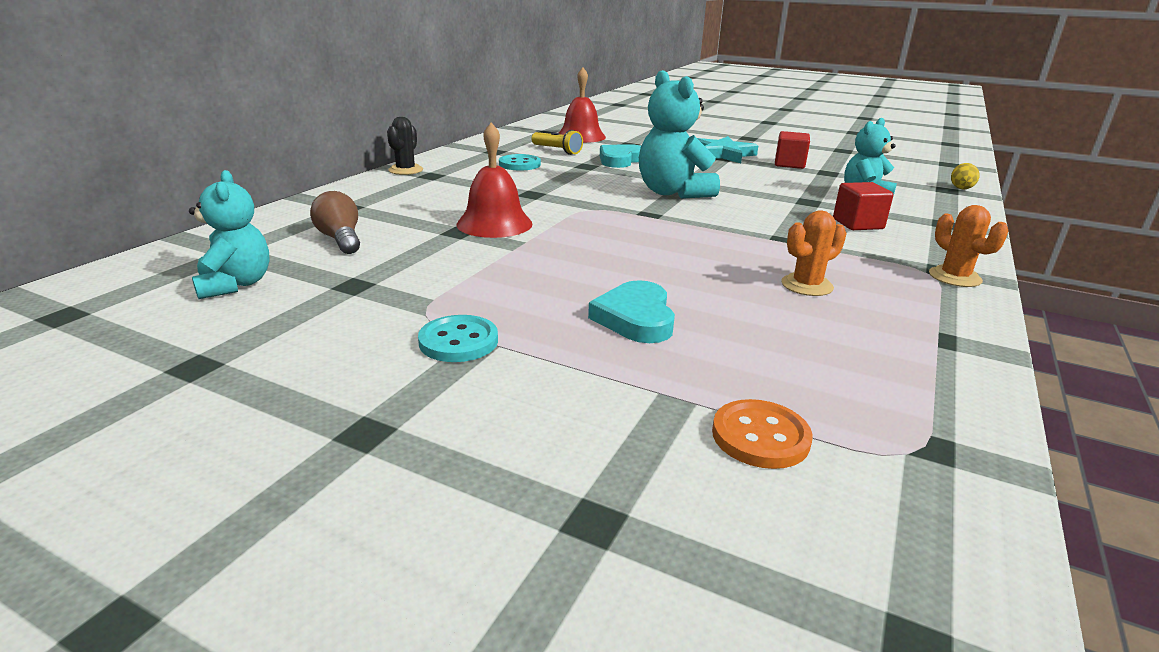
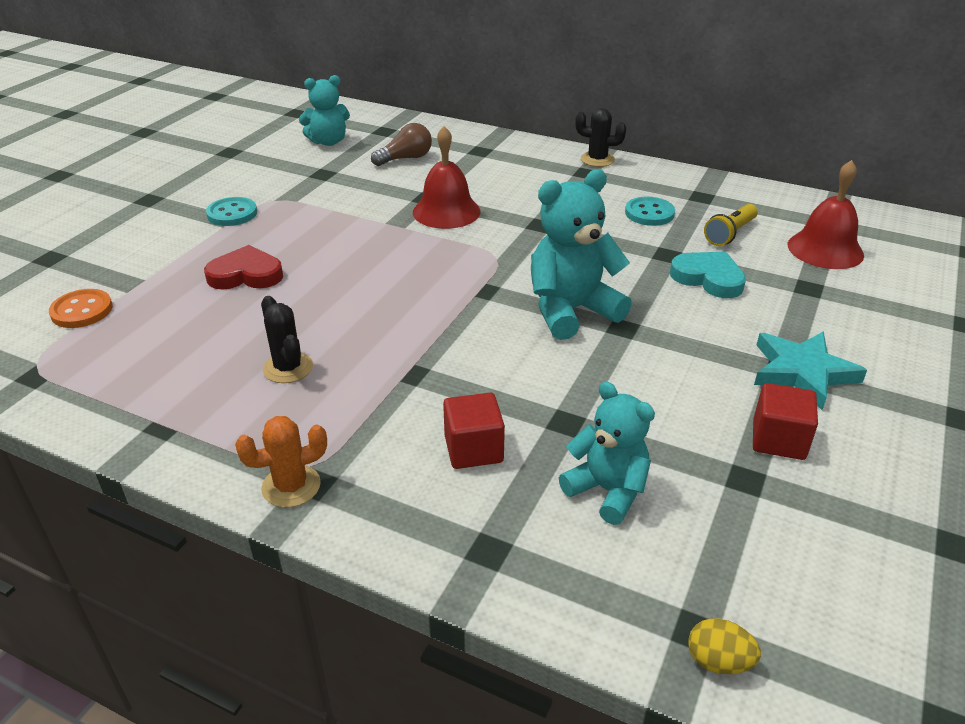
camera: 90 degrees right, 10 degrees up
(635, 318) = (246, 274): turquoise heart -> red heart
(806, 285) = (288, 368): orange cactus -> black cactus

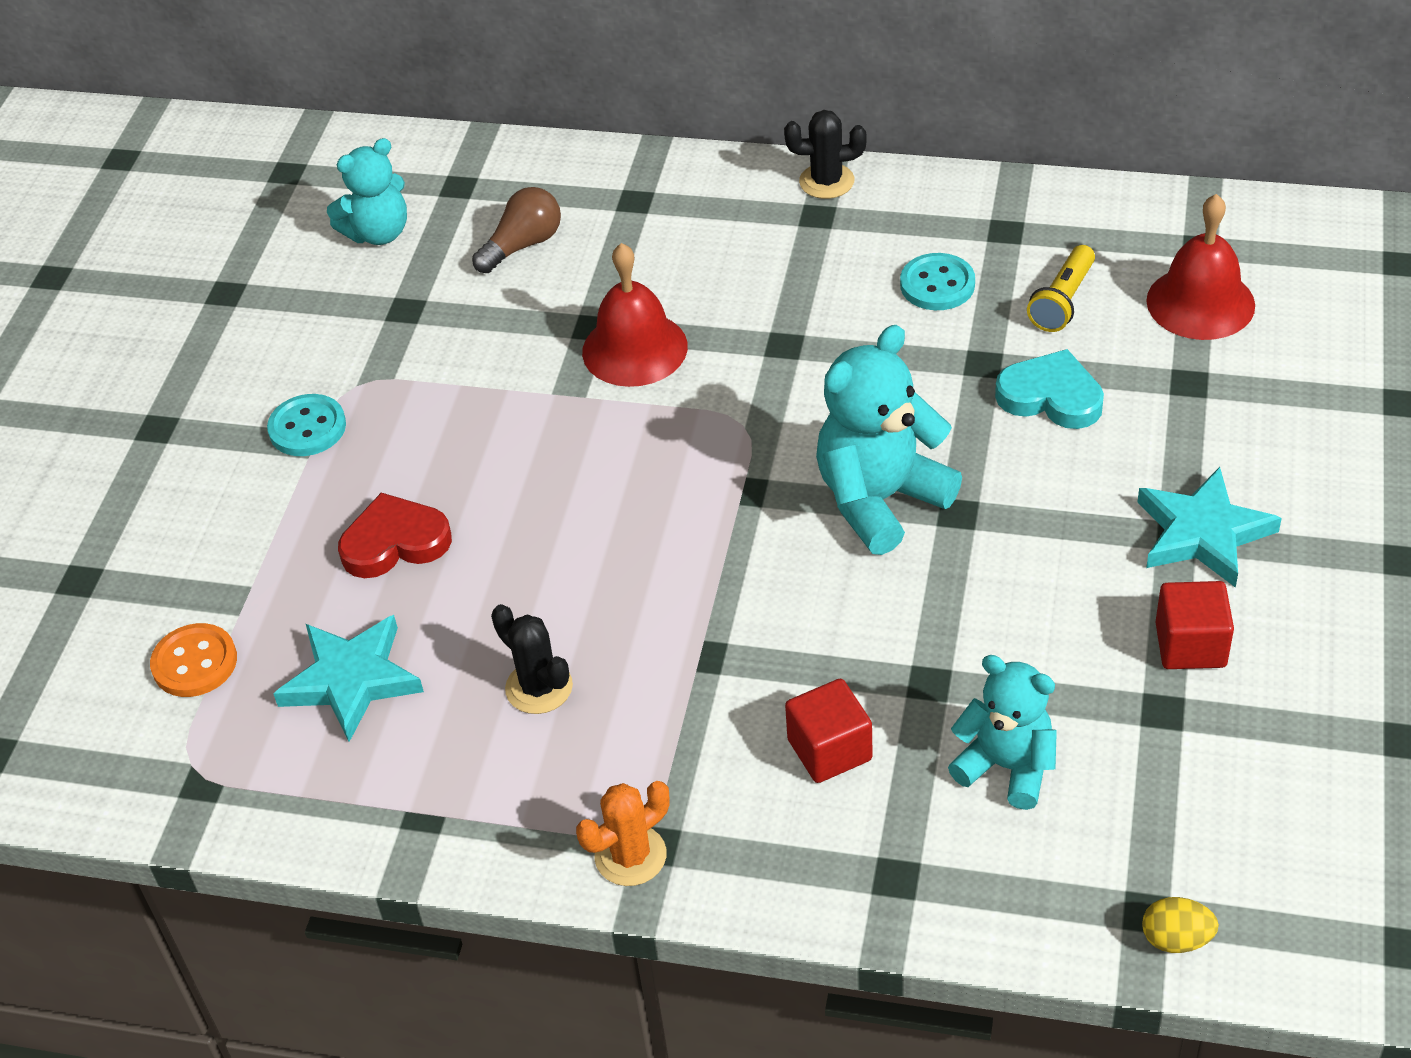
camera: 10 degrees left, 10 degrees up
(170, 339) = (351, 680): none -> turquoise star

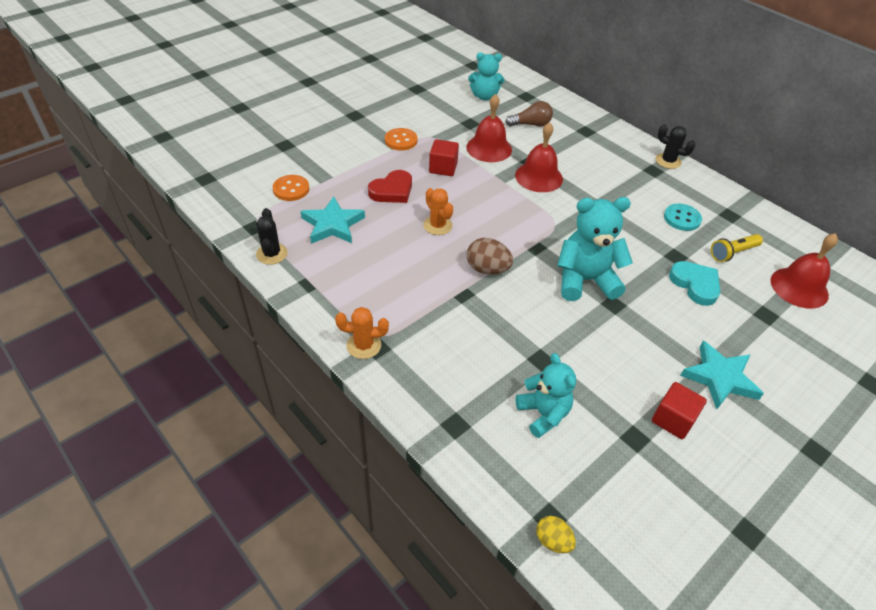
camera: 30 degrees right, 0 degrees up
(307, 428) = (401, 140): turquoise button -> orange button
(395, 542) = (392, 190): red heart -> red heart turned 120 degrees clockwise
(491, 343) = (489, 148): none -> red bell
(539, 687) = (391, 266): black cactus -> black cactus (272, 254)
(545, 558) = (437, 225): none -> orange cactus
(706, 584) = (487, 269): none -> brown egg
(829, 750) = (476, 358): red cube -> red cube (443, 168)

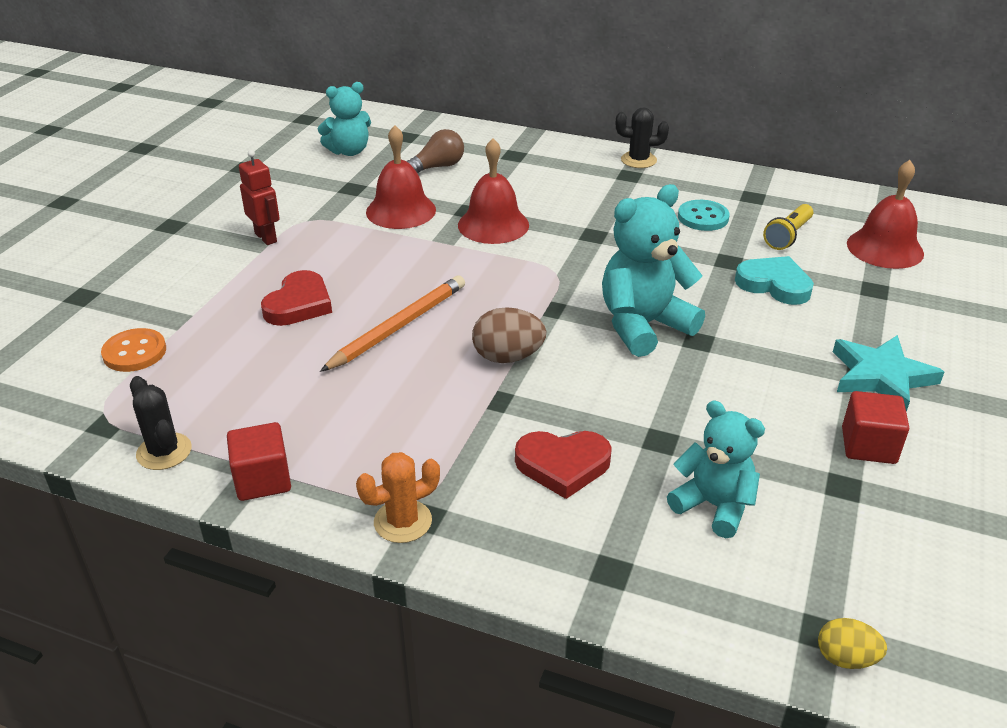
camera: 25 degrees left, 10 degrees down
(332, 225) = (237, 378): turquoise star -> none
(401, 140) = (266, 237): orange button -> red robot
(437, 225) = (398, 327): orange cactus -> orange pencil
(443, 168) = (353, 253): red cube -> red cube (263, 480)
(472, 350) = (563, 465): none -> red heart

